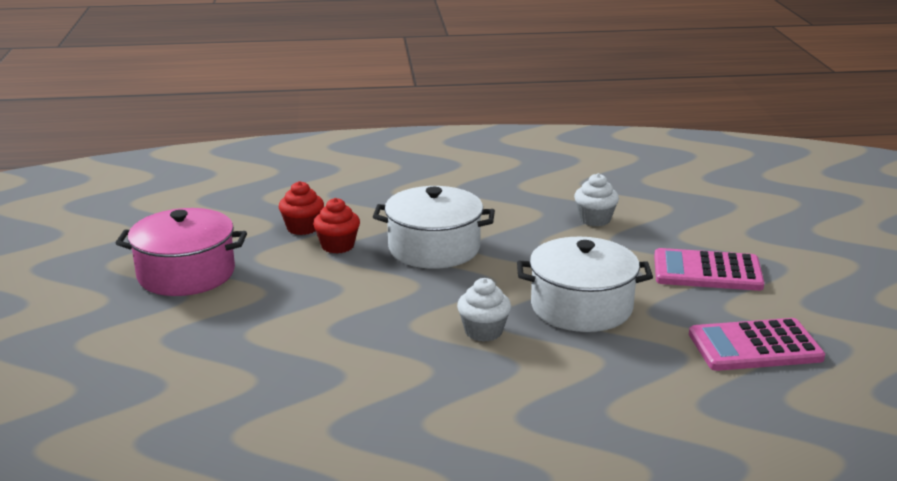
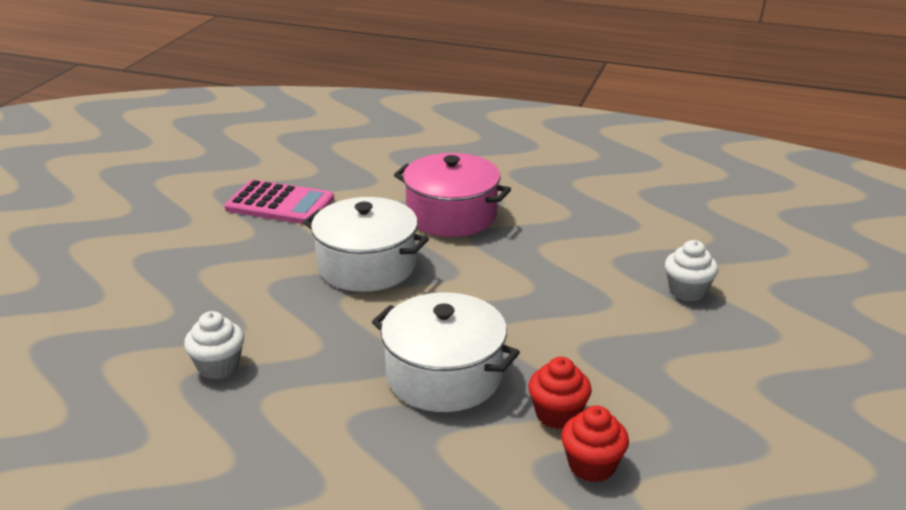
camera: 155 degrees left, 5 degrees up
(186, 274) = (760, 420): pink pot -> pink pot (451, 215)
(483, 331) = (473, 266): white cupcake -> white cupcake (687, 291)
(707, 271) = (211, 269): pink calculator -> none

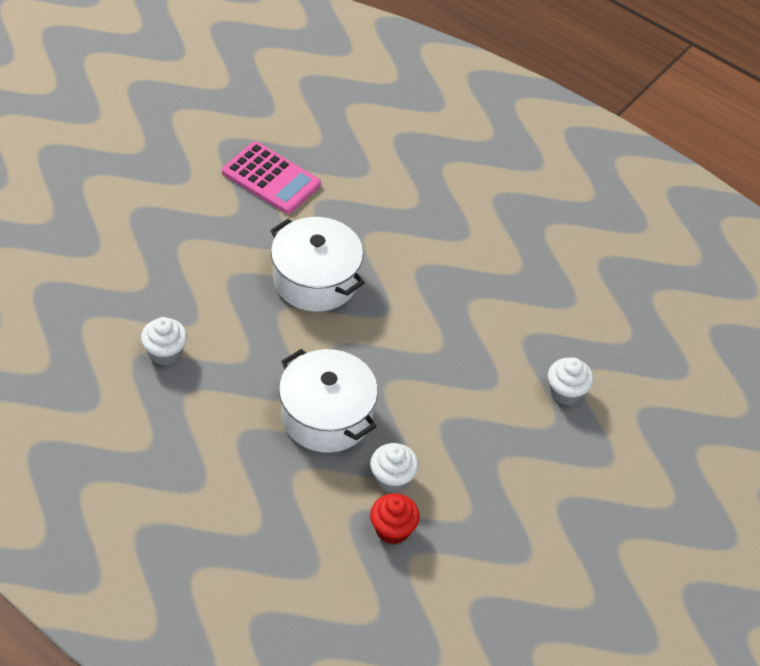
camera: 15 degrees right, 20 degrees up
(451, 215) = (414, 239): pink pot -> none
(557, 414) = (392, 479): red cupcake -> white cupcake

